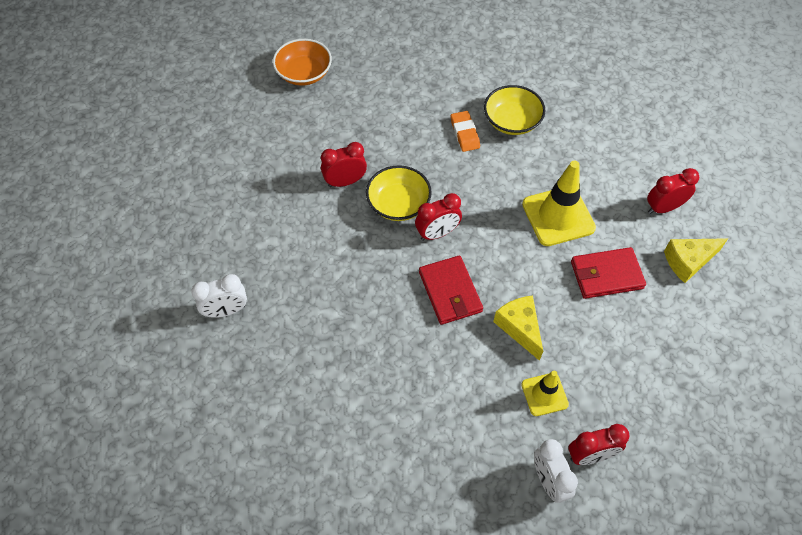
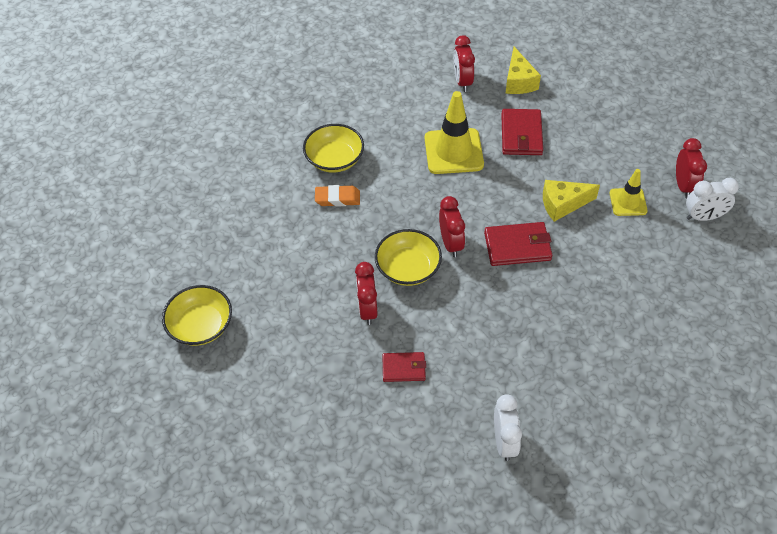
camera: 75 degrees left, 5 degrees down
(289, 220) = (404, 368): none -> red wallet
(304, 73) = (201, 325): orange bowl -> yellow bowl

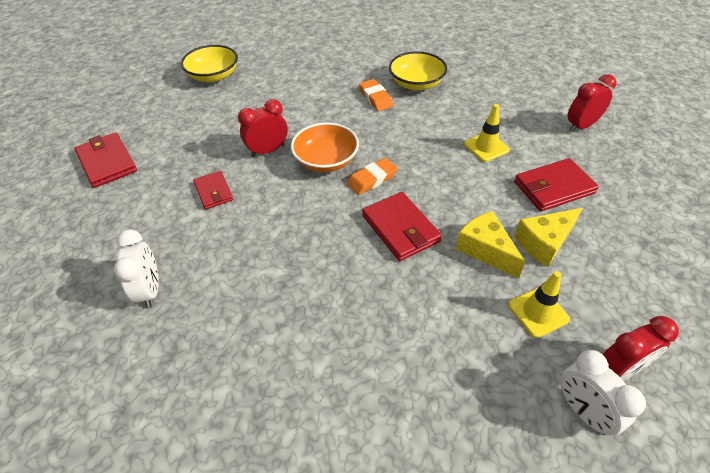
camera: 65 degrees right, 5 degrees down
(304, 457) = (107, 162): none -> red wallet
(408, 268) = (326, 160): yellow bowl -> orange bowl
(451, 243) = (372, 179): red clock -> orange eraser
(453, 151) = (486, 147): yellow traffic cone -> yellow traffic cone, size x0.58
(504, 442) = (150, 290): white clock -> white clock turned 75 degrees counterclockwise
(518, 81) = (625, 164): yellow cheese -> yellow cheese (544, 242)

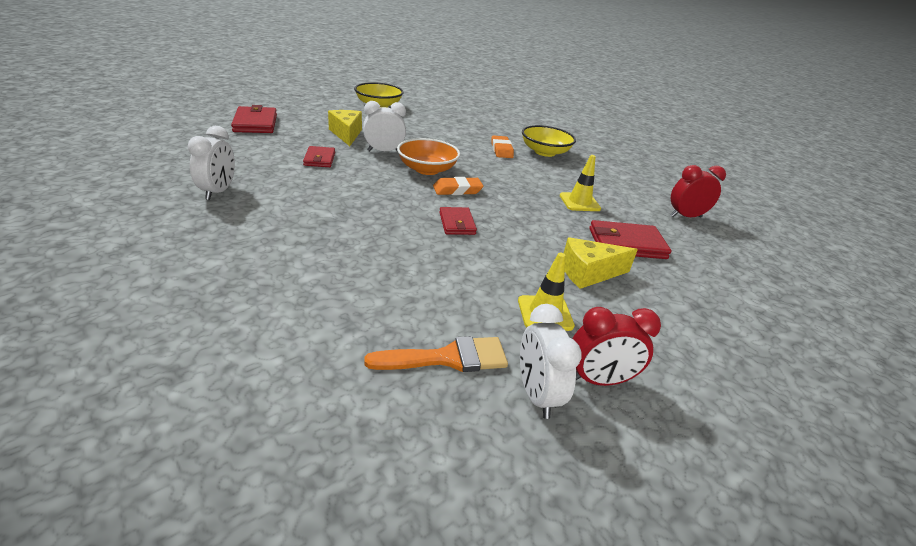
camera: 15 degrees right, 15 degrees down
(267, 150) = (384, 151): red clock -> white clock
(400, 228) = (457, 223): red wallet -> red wallet, size x0.63
(485, 250) = (526, 259): yellow cheese -> yellow cheese (346, 134)
(495, 406) = (448, 358): none -> orange brush

